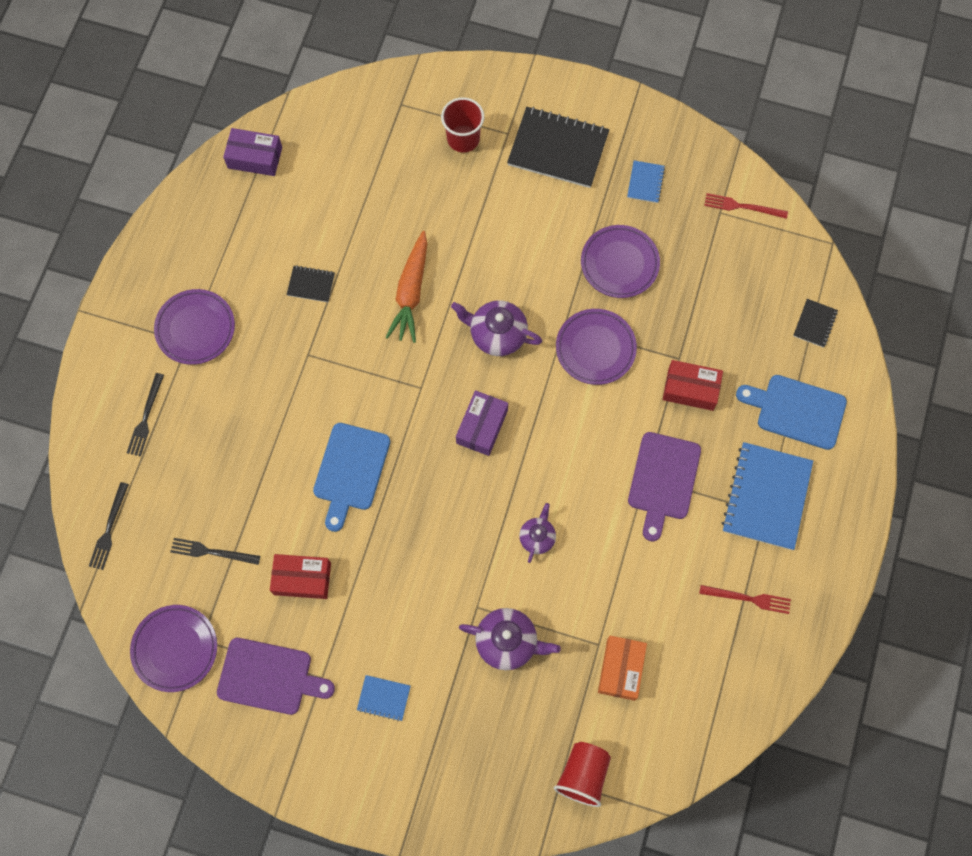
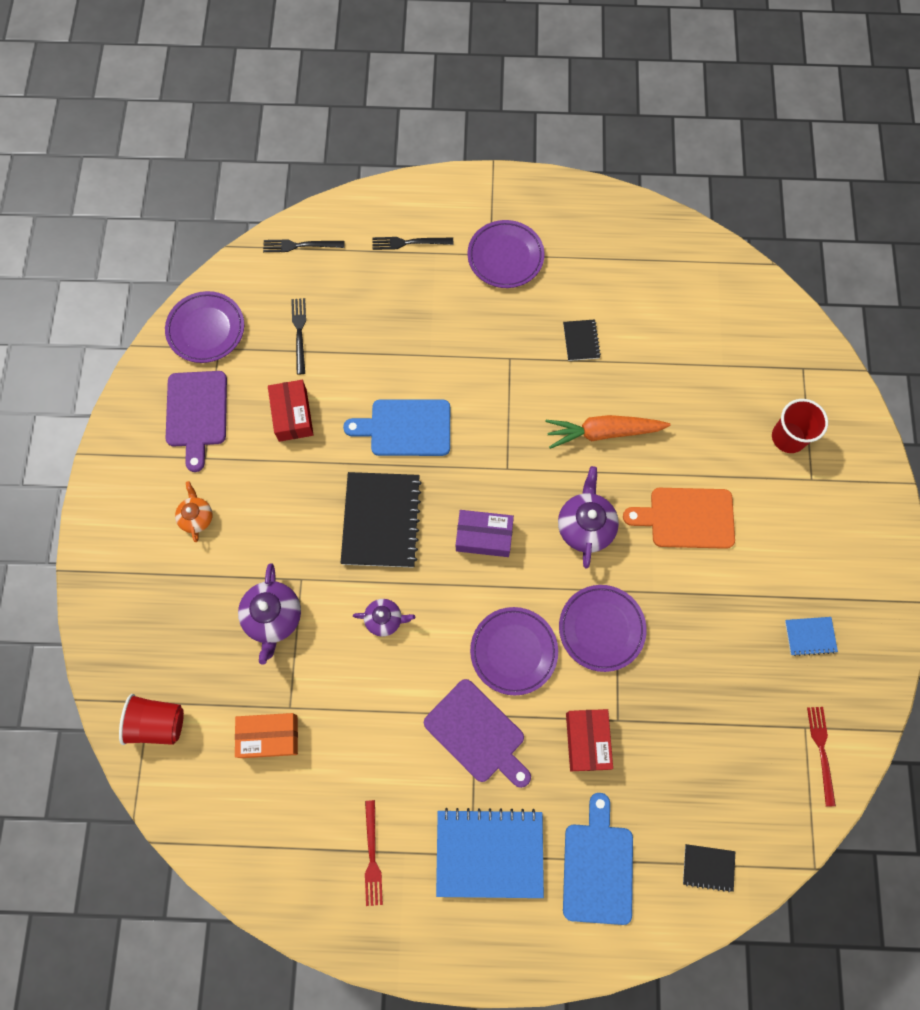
camera: 75 degrees right, 0 degrees up
(255, 157) = (694, 255): purple box -> none
(384, 698) = (197, 517): blue notebook -> orange teapot
(513, 246) = (686, 518): none -> orange cutting board
(558, 149) = (814, 534): black notebook -> black notebook (381, 520)
(619, 263) = (705, 631): purple plate -> purple plate (513, 651)
(663, 480) = (477, 734): purple cutting board -> purple cutting board turned 135 degrees counterclockwise

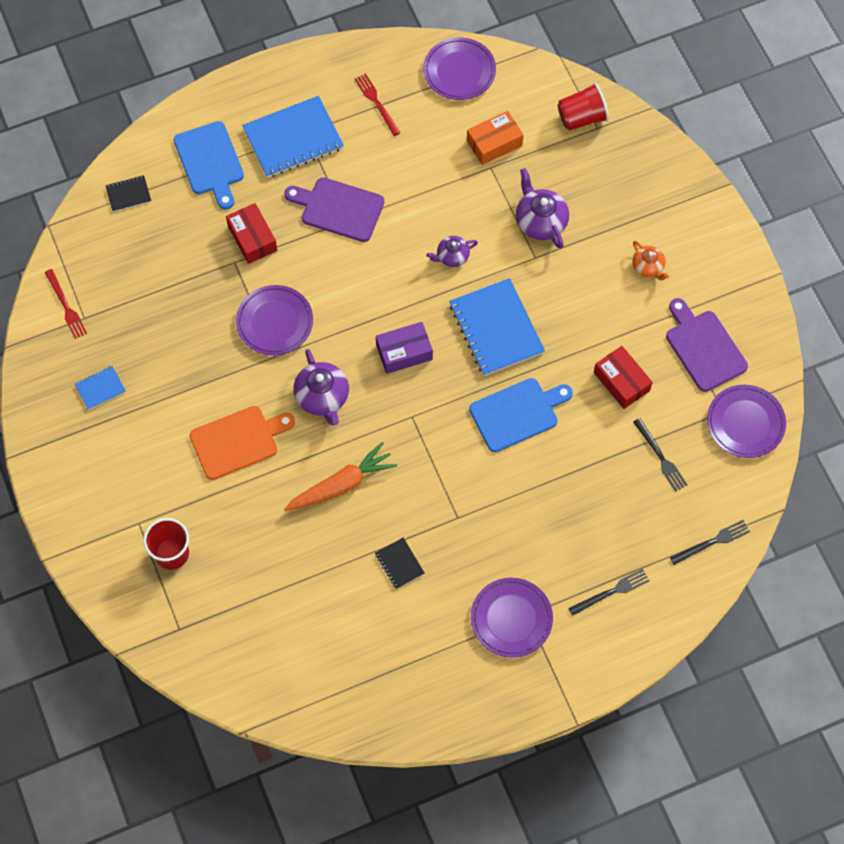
camera: 155 degrees right, 5 degrees down
(381, 520) = (496, 328): black notebook -> blue notebook
(513, 651) = (338, 276): purple plate -> purple plate (459, 71)

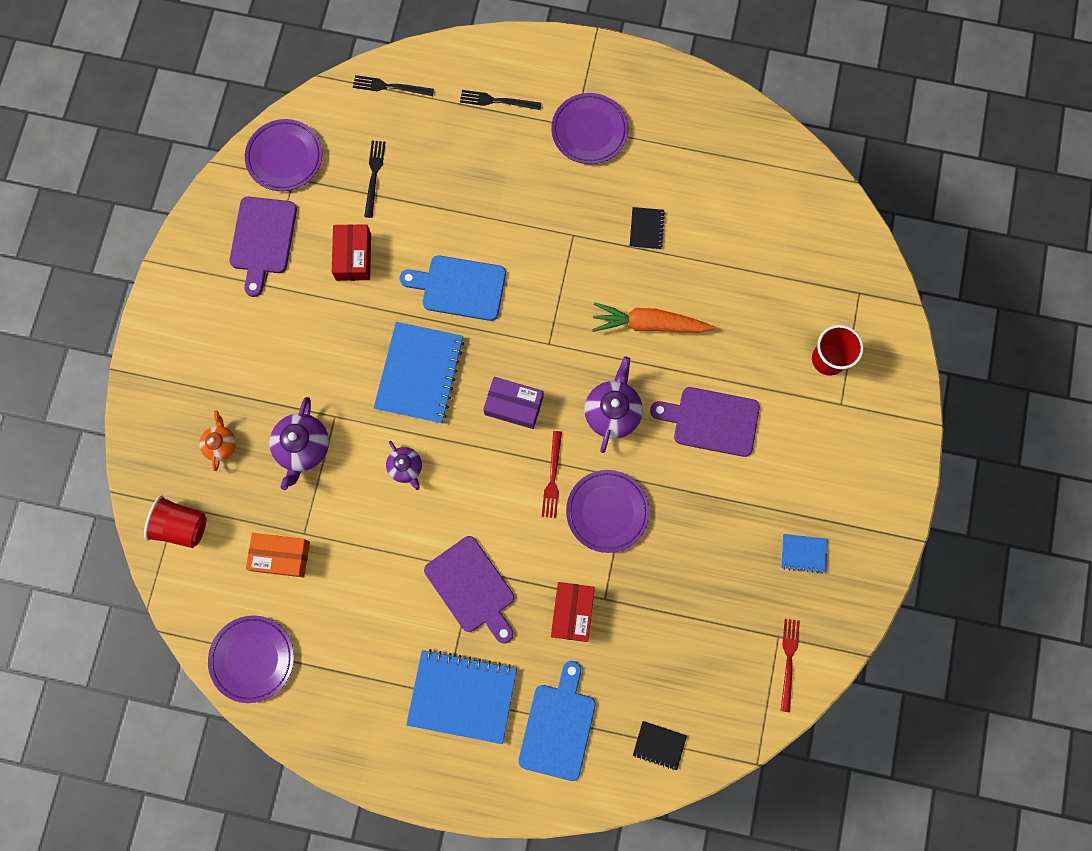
camera: 145 degrees left, 10 degrees up
(238, 441) = (711, 420): orange cutting board -> purple cutting board
(376, 103) = (356, 680): red fork -> red fork (552, 478)
(452, 256) = (406, 467): purple teapot -> purple teapot turned 45 degrees clockwise
(648, 267) = (247, 340): orange teapot -> orange teapot (221, 444)

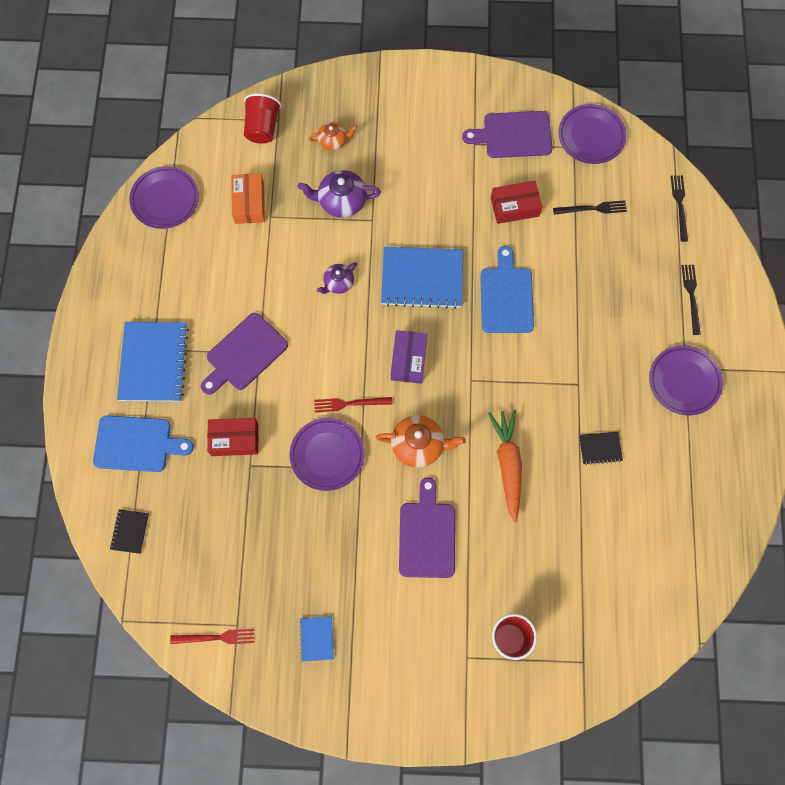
camera: 80 degrees right, 5 degrees down
(612, 412) = (419, 445): purple teapot -> orange teapot

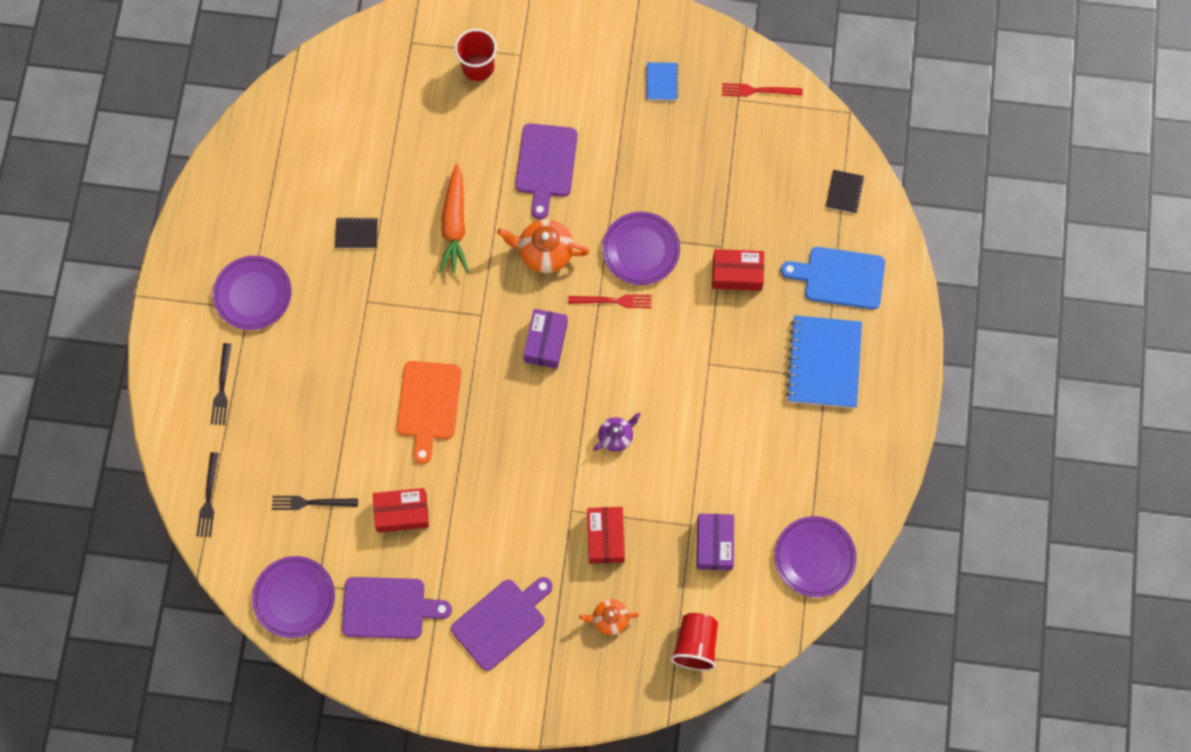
camera: 175 degrees left, 0 degrees up
(244, 354) = (725, 364): purple cutting board -> purple cutting board (502, 621)
(249, 203) = (714, 544): orange box -> purple box
(341, 201) = (605, 537): purple teapot -> red box
(422, 278) = (520, 434): blue notebook -> none
(506, 296) = (428, 405): blue cutting board -> orange cutting board

